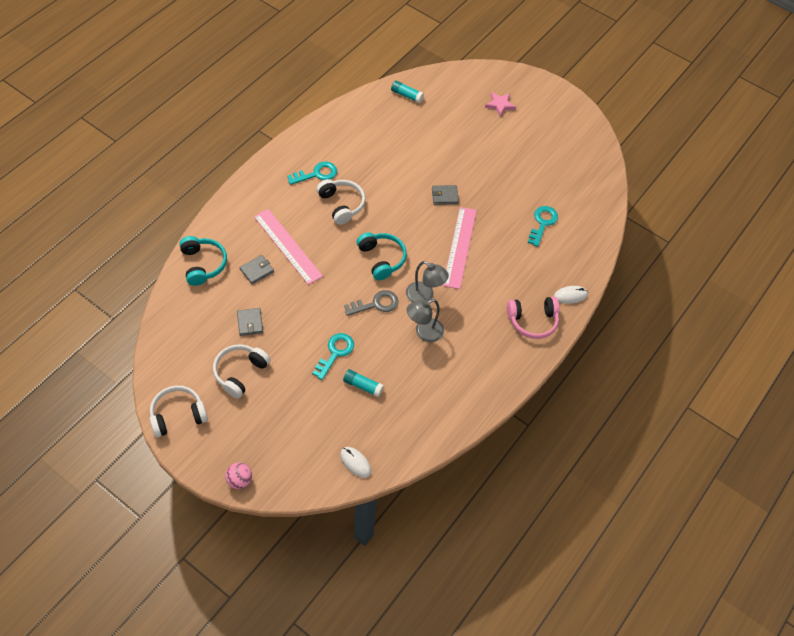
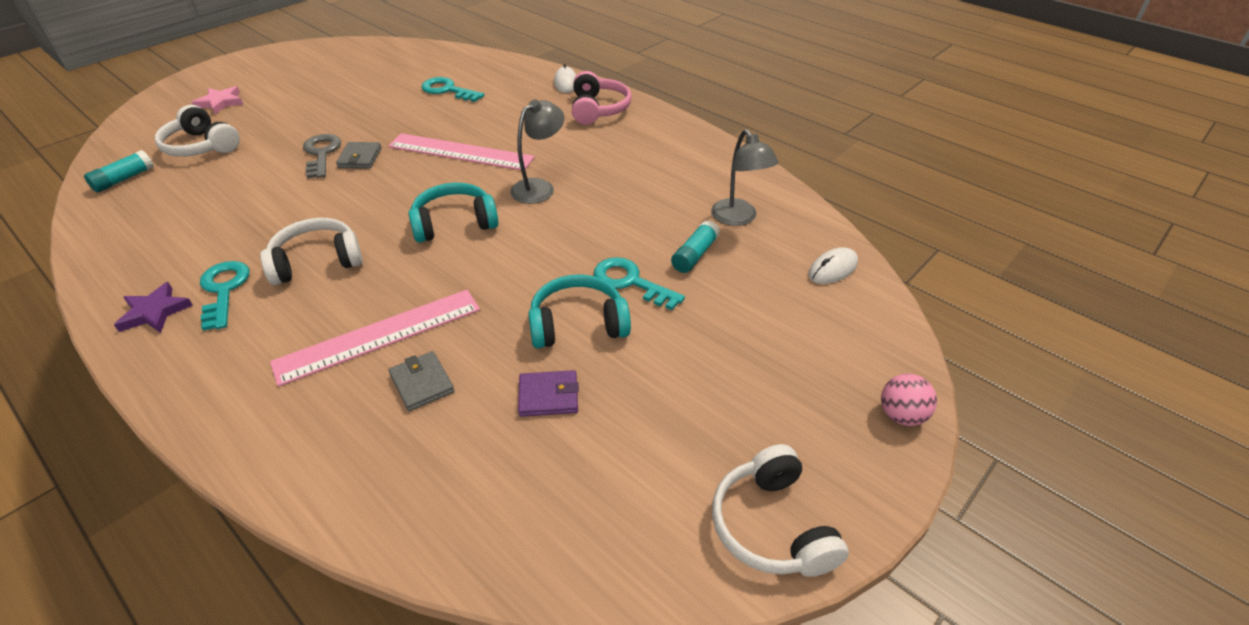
camera: 80 degrees left, 15 degrees down
(203, 264) = (370, 480): turquoise headphones -> turquoise headphones (578, 324)
(240, 373) = (665, 413): white headphones -> white headphones (201, 146)
(250, 323) = (548, 396): grey wallet -> purple wallet
(299, 154) = (154, 312): none -> purple star
(376, 304) = (542, 234): grey key -> grey key (321, 154)
(424, 333) = (603, 192): grey lamp -> grey lamp (738, 218)

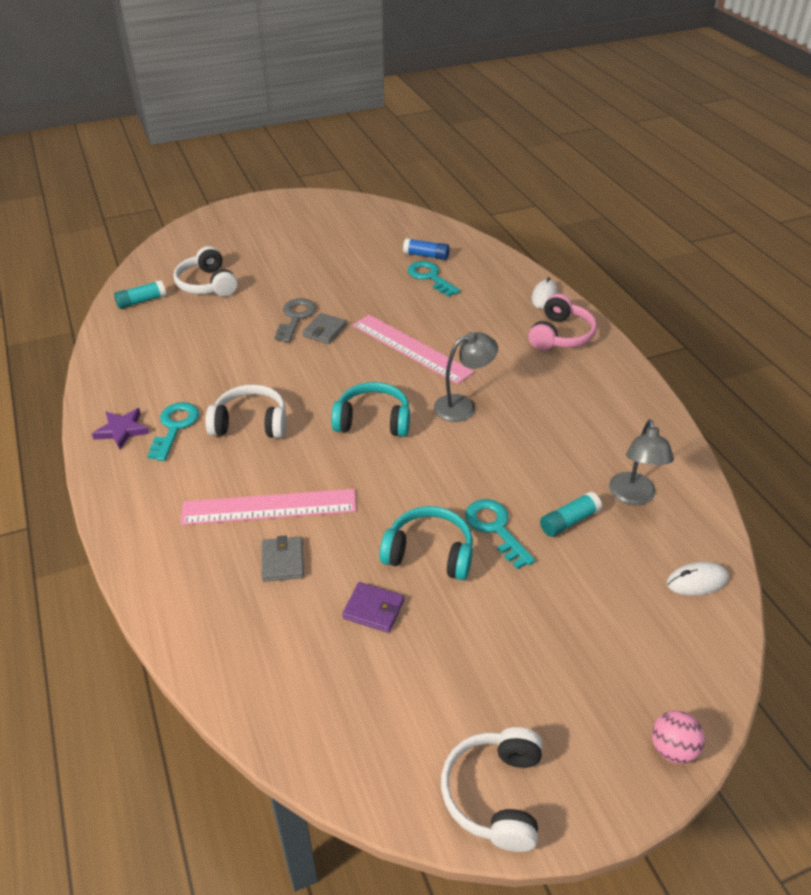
camera: 25 degrees right, 0 degrees up
(220, 102) = (238, 243): pink star -> none
(434, 74) = (426, 255): none -> blue glue stick

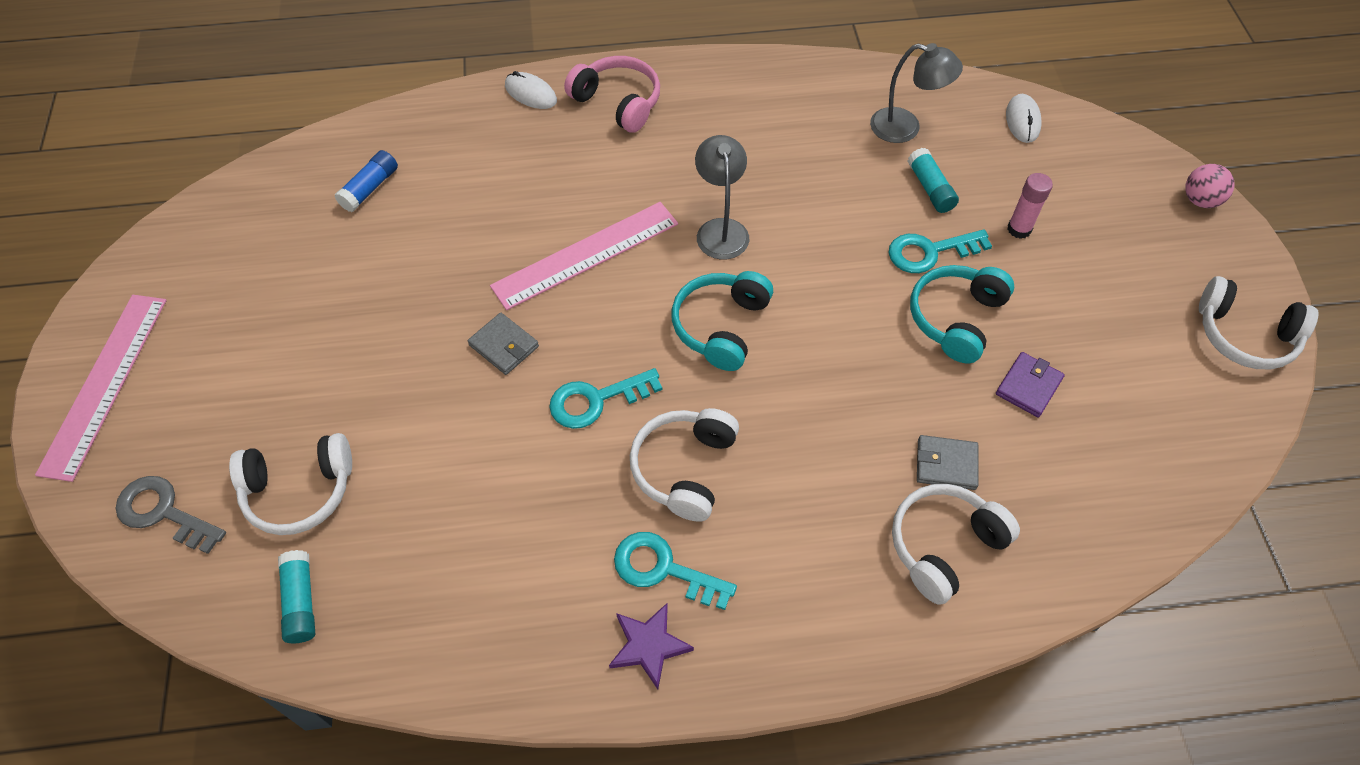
camera: 75 degrees left, 15 degrees up
(210, 567) = (944, 545): none -> white headphones
(269, 507) = (853, 467): pink ruler -> pink ruler (105, 384)
(296, 318) = (455, 377): grey key -> grey key (164, 513)
(430, 277) = (429, 196): turquoise key -> turquoise key (596, 400)
(551, 589) = (1019, 229): none -> pink glue stick

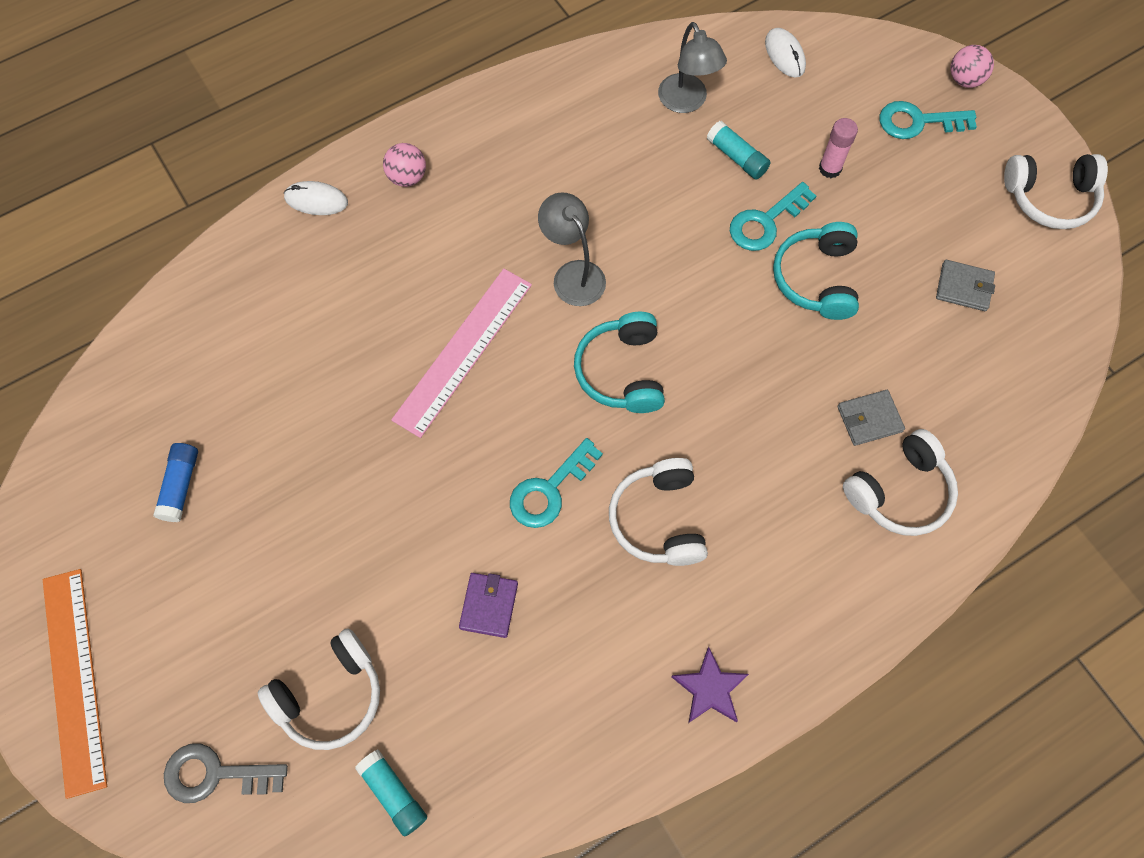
camera: 25 degrees left, 10 degrees up
(105, 384) = (74, 679): pink ruler -> orange ruler
(370, 188) = (215, 367): blue glue stick -> blue glue stick (180, 486)
(504, 346) = (438, 474): grey wallet -> grey wallet (964, 287)
(618, 102) = (407, 177): pink headphones -> pink ball
(664, 569) = (688, 617): turquoise key -> turquoise key (918, 122)
(905, 128) = (686, 102): grey lamp -> grey lamp turned 75 degrees clockwise
(944, 545) = (900, 492): white headphones -> white headphones turned 150 degrees counterclockwise
(1028, 386) = (903, 318): purple wallet -> purple wallet (489, 606)

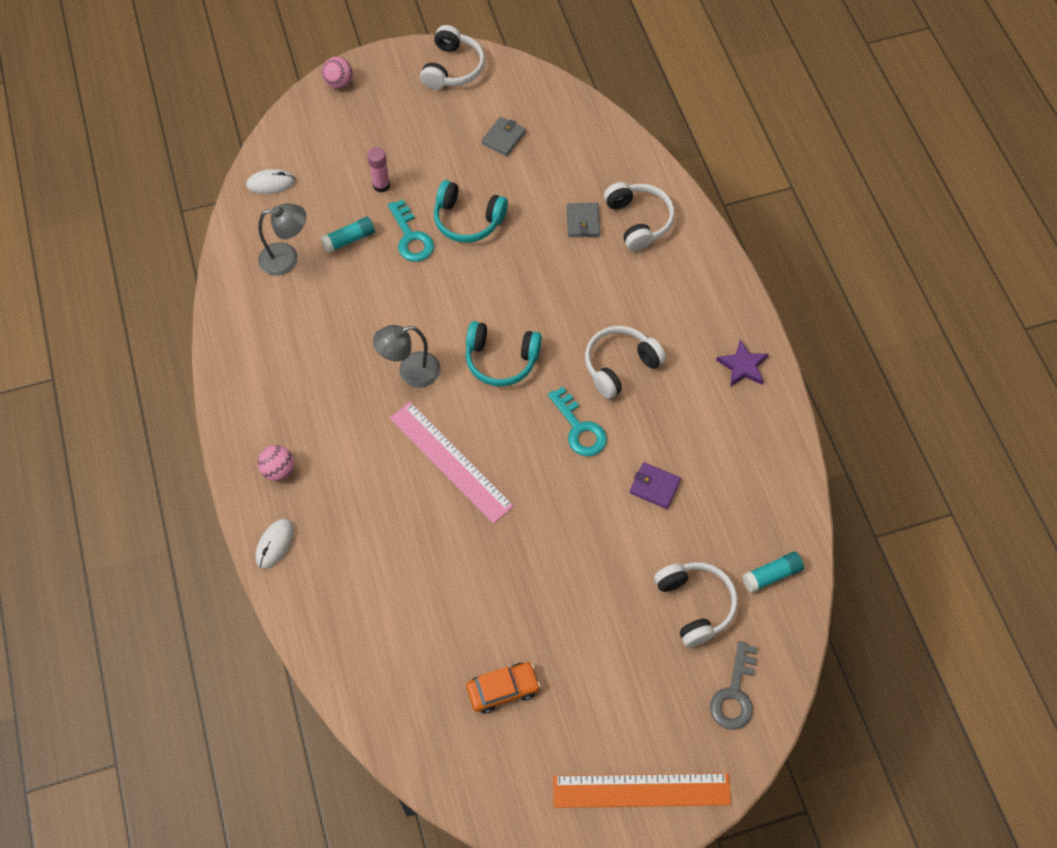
camera: 75 degrees left, 5 degrees down
(180, 486) = (503, 689): blue glue stick -> orange car
(658, 519) = (620, 365): white headphones -> white headphones turned 135 degrees clockwise
(918, 122) = (363, 121): turquoise key -> none

